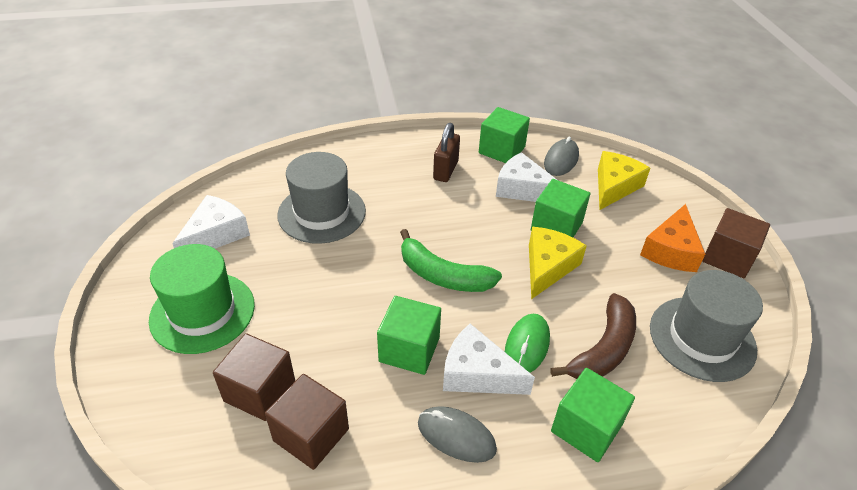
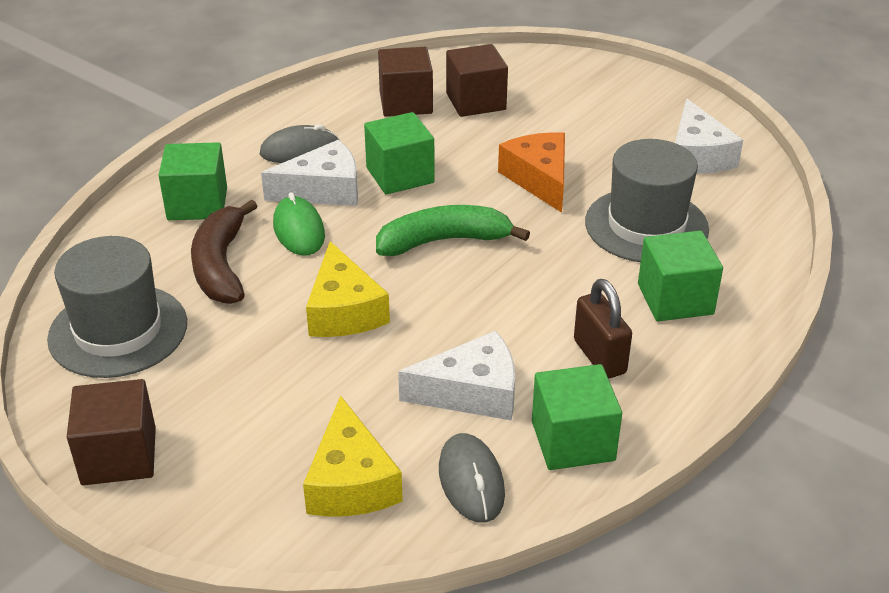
camera: 140 degrees right, 5 degrees down
(202, 312) = (597, 112): green hat -> none
(556, 226) = (378, 365): green cube -> green cube (675, 299)
(671, 250) = (205, 420): orange cheese -> orange cheese (539, 179)

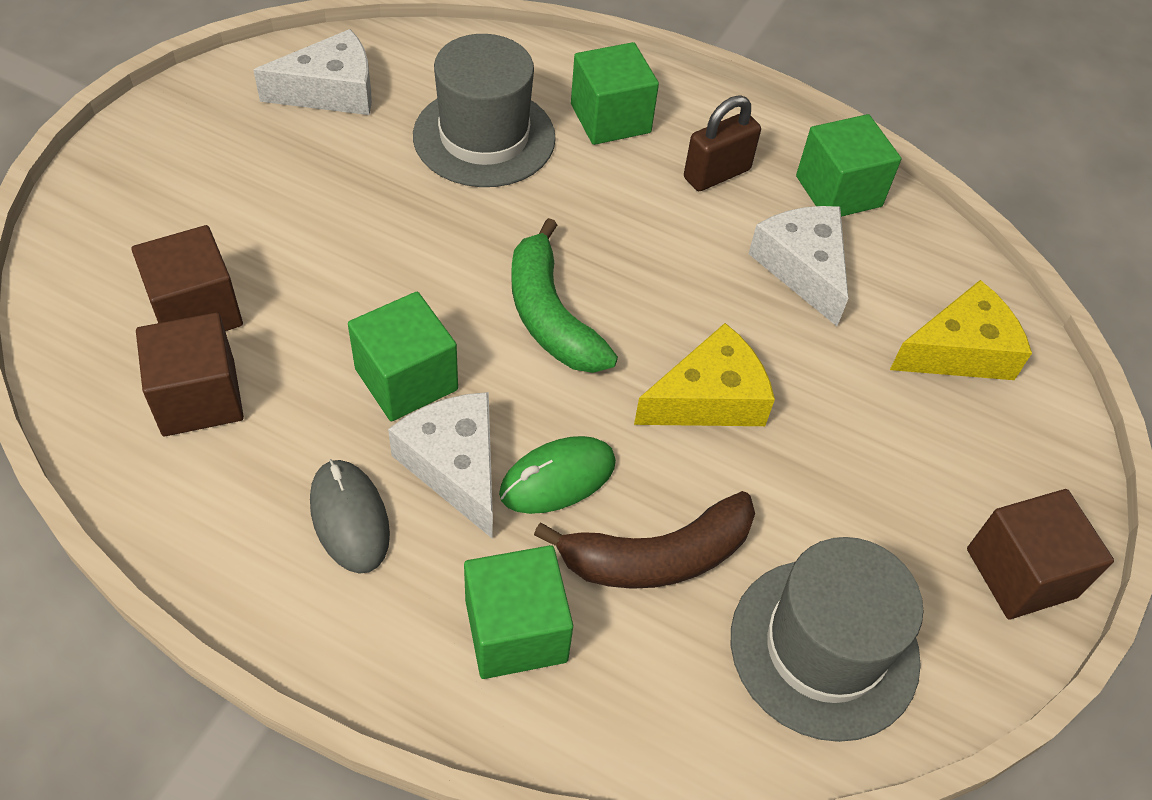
camera: 105 degrees left, 15 degrees up
(471, 481) = (918, 260): grey mouse -> none
(539, 179) = (399, 231): orange cheese -> none

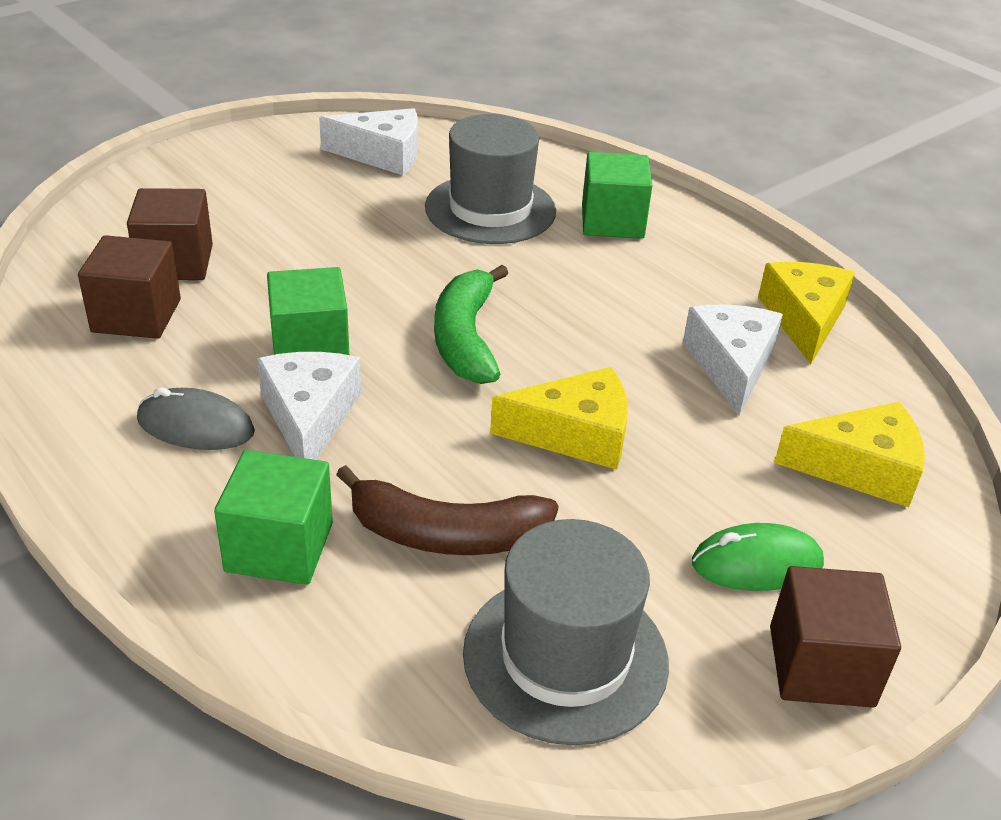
camera: 25 degrees right, 15 degrees down
(349, 518) = (196, 426): grey mouse -> grey mouse turned 75 degrees counterclockwise
(557, 478) = (393, 451): green mouse -> green mouse (756, 563)
(717, 174) = (688, 280): brown padlock -> none
(838, 191) = (804, 319): green cube -> yellow cheese

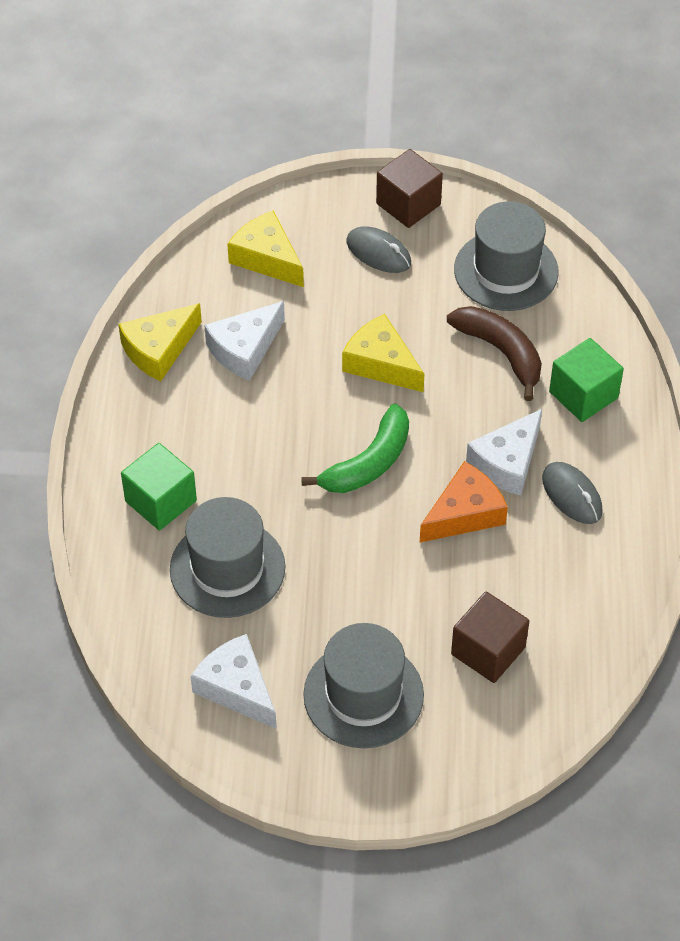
camera: 135 degrees left, 15 degrees up
(136, 316) = (547, 610): brown cube -> none
(268, 192) = (363, 695): none -> grey hat
(310, 348) = (465, 513): green cube -> orange cheese
(756, 563) = (378, 253): green mouse -> grey mouse

